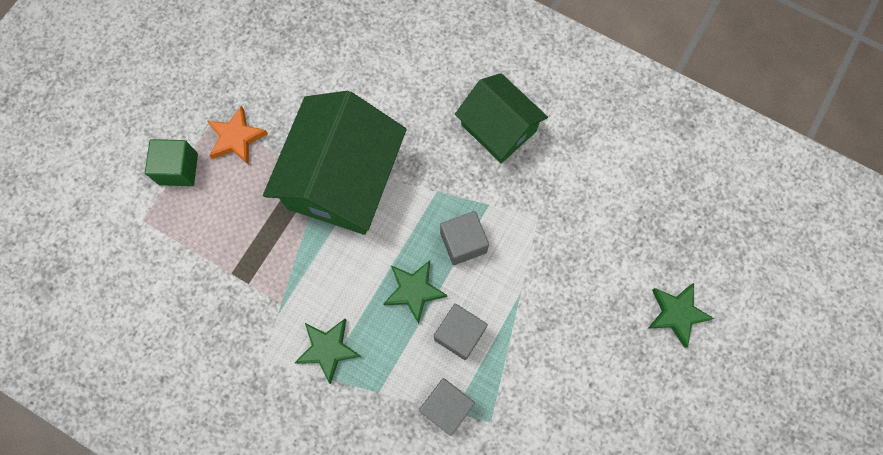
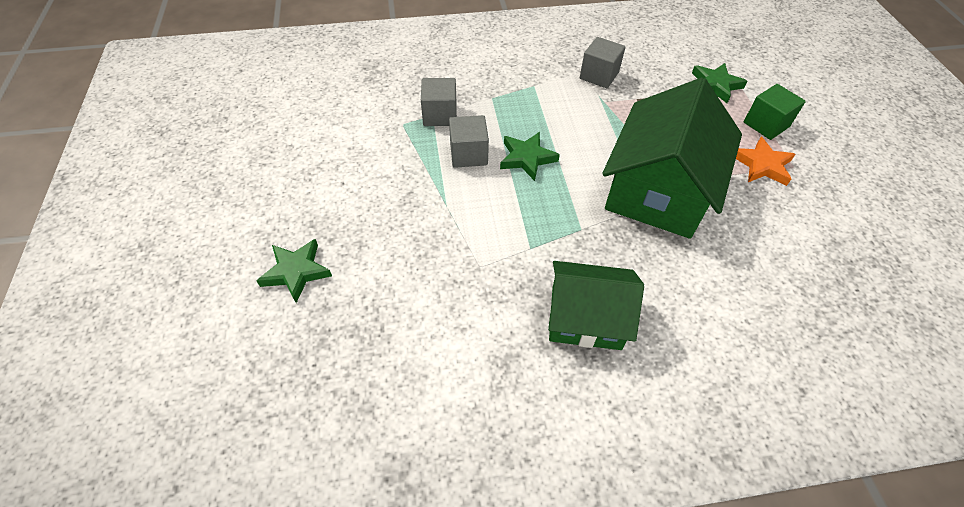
camera: 140 degrees right, 20 degrees down
(328, 349) = (547, 98): green star -> green star (715, 85)
(342, 179) = (658, 190): green house -> green house turned 45 degrees clockwise
(463, 243) = (523, 208): grey cube -> grey cube (599, 75)

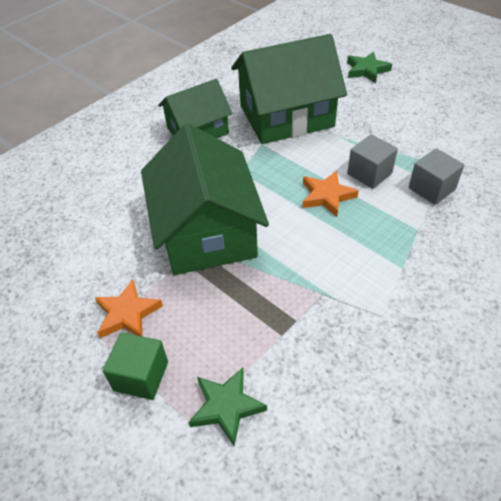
camera: 145 degrees right, 5 degrees down
(466, 267) = (286, 116): none -> green house
(527, 158) = (327, 196): green star -> orange star
(599, 75) = (359, 327): grey cube -> none

